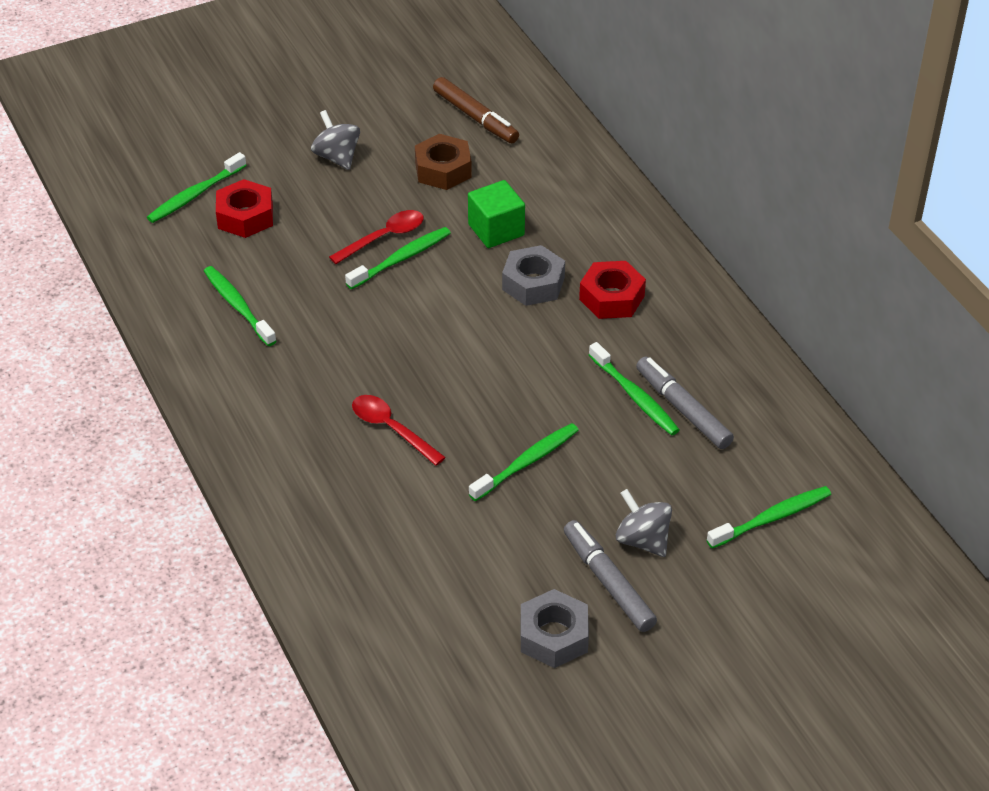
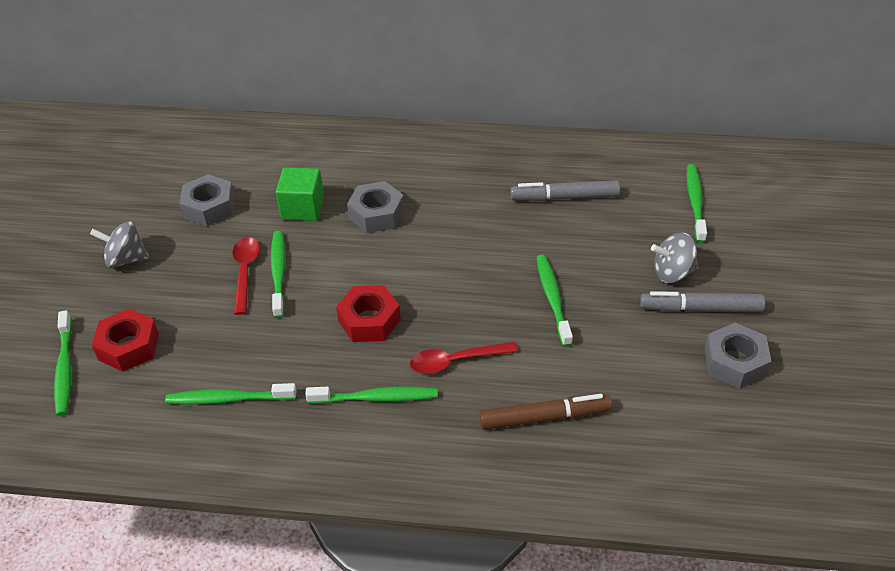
camera: 55 degrees left, 0 degrees up
(443, 170) = (209, 207): brown nut -> grey nut
(475, 117) = (174, 166): brown marker -> brown marker (544, 417)
(612, 298) = (429, 182): red nut -> red nut (369, 320)
(635, 396) = (533, 214): green toothbrush -> green toothbrush (376, 398)

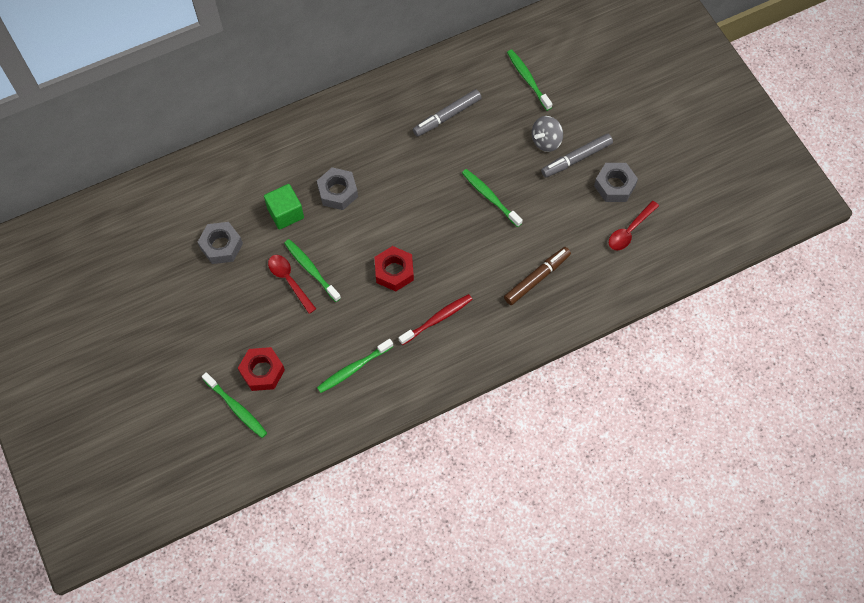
camera: 35 degrees left, 20 degrees up
(126, 259) = (201, 315): grey spinning top -> none
(376, 398) = (437, 319): green toothbrush -> red toothbrush
(455, 361) = (464, 270): red spoon -> red spoon (629, 230)

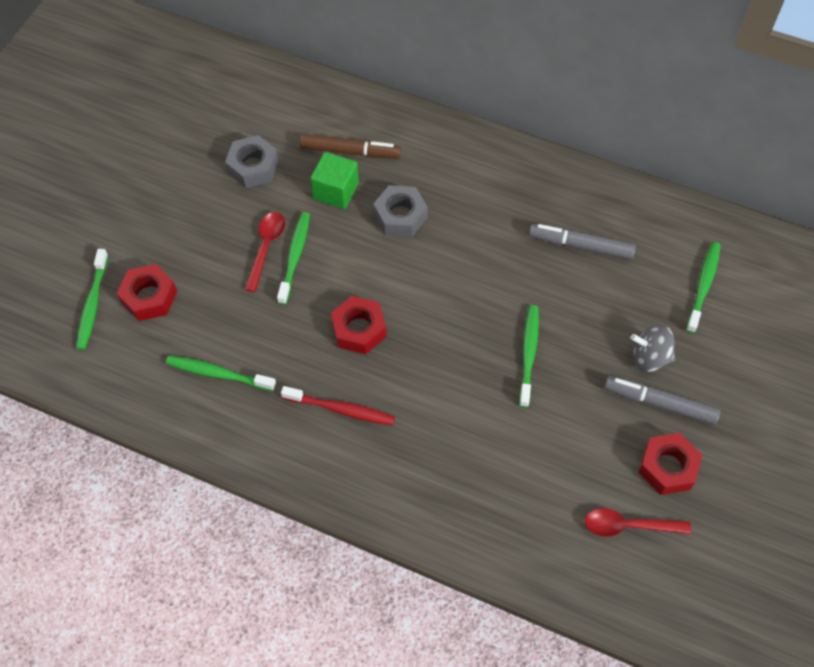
camera: 50 degrees right, 5 degrees down
(537, 278) = (477, 471): brown marker -> brown marker (350, 151)
(614, 185) = (667, 467): grey nut -> red nut

